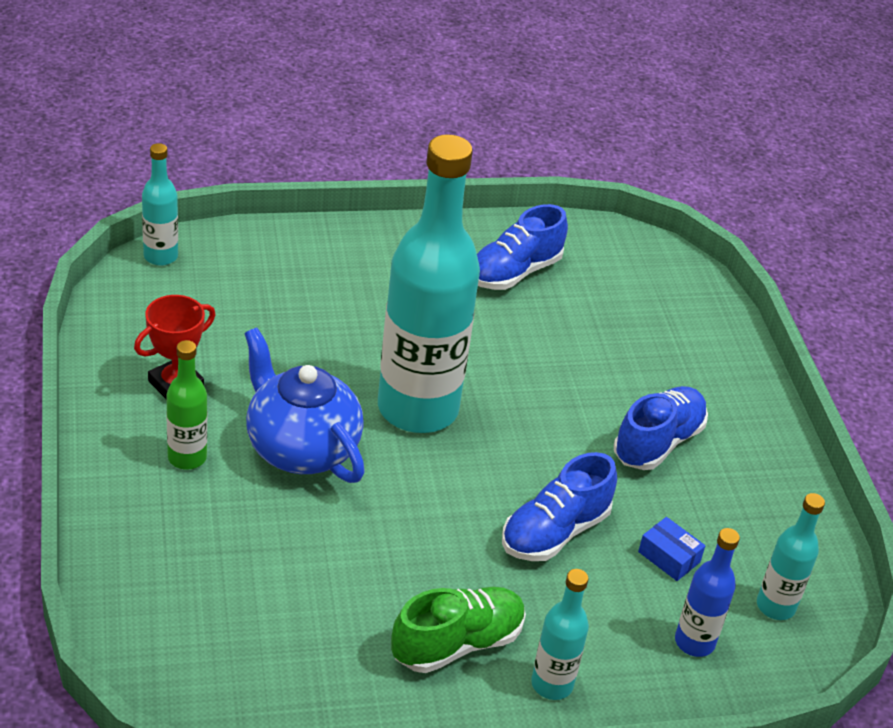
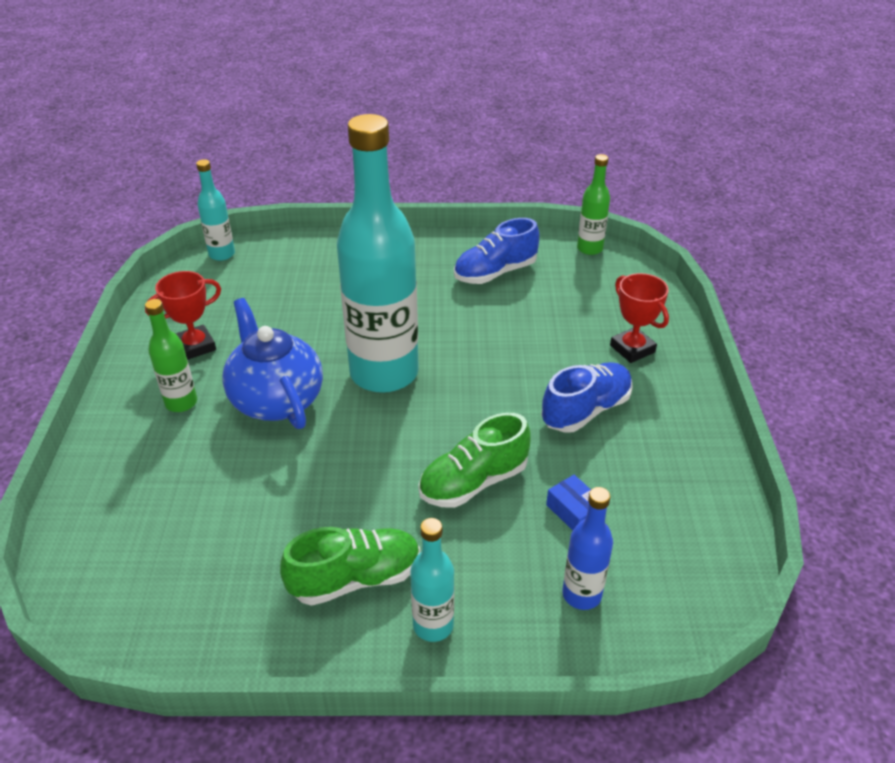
camera: 15 degrees right, 0 degrees up
(554, 532) = (473, 482): blue shoe -> green shoe
(620, 236) = (589, 249): none -> green bottle
(694, 366) = (632, 349): none -> red trophy
(775, 606) = (668, 565): turquoise bottle -> none

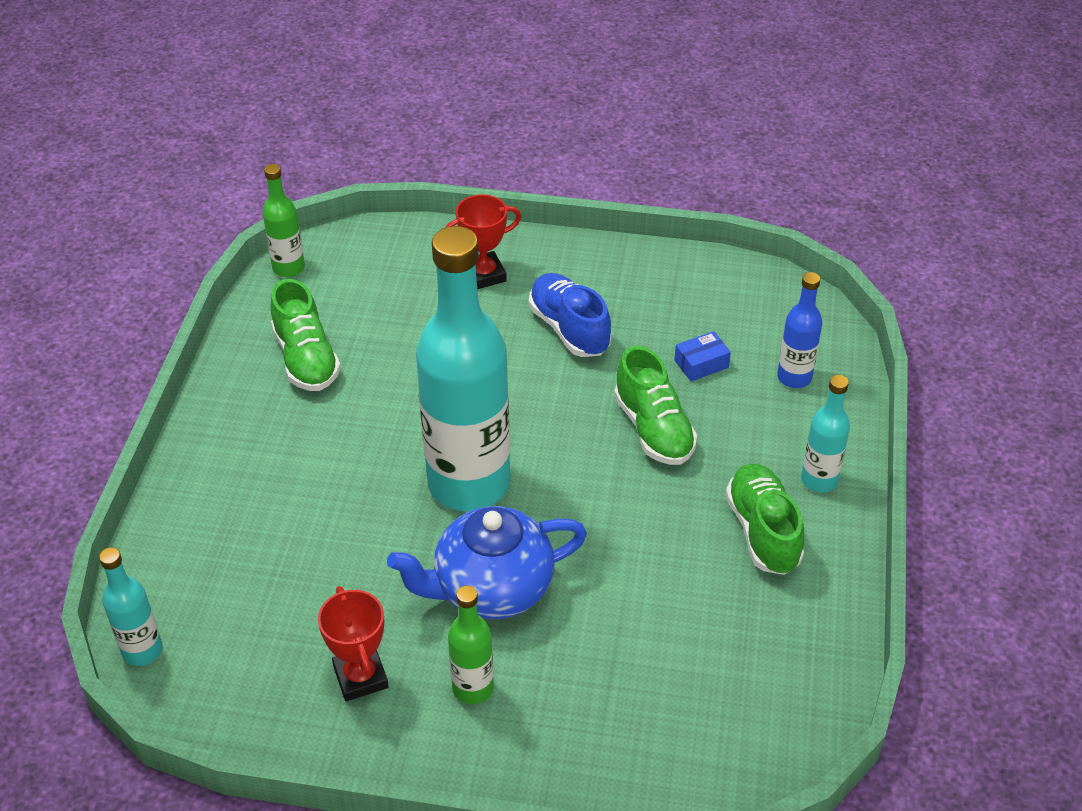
camera: 80 degrees left, 5 degrees up
(495, 273) = (306, 359): blue shoe -> green shoe

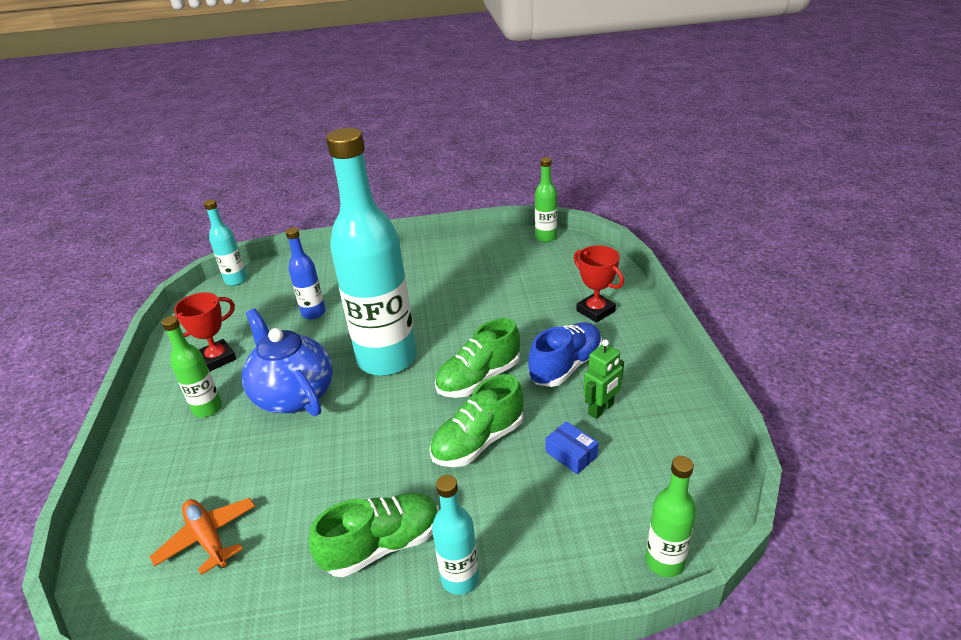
camera: 75 degrees right, 10 degrees down
(306, 359) = (471, 266): green shoe -> green shoe (478, 378)
(649, 323) = (601, 409): none -> green robot
(703, 684) = (208, 538): none -> orange plane
(794, 377) = (591, 528): blue bottle -> blue bottle (313, 313)
(843, 344) = (664, 561): none -> green bottle

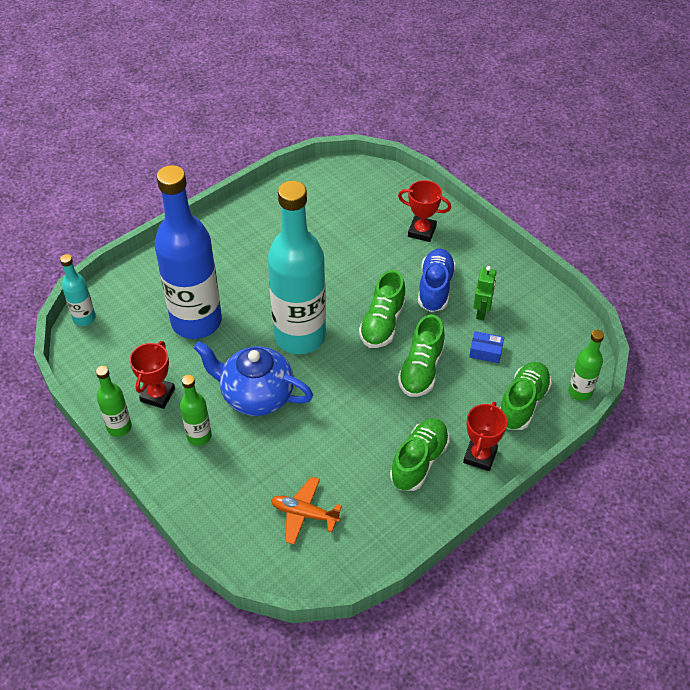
camera: 35 degrees left, 15 degrees up
(313, 313) = (196, 321): blue bottle -> blue bottle, size x2.23
(460, 578) = (480, 456): turquoise bottle -> red trophy
(546, 237) = (328, 170): green bottle -> green bottle (119, 427)
(571, 537) = (523, 403): none -> green shoe

